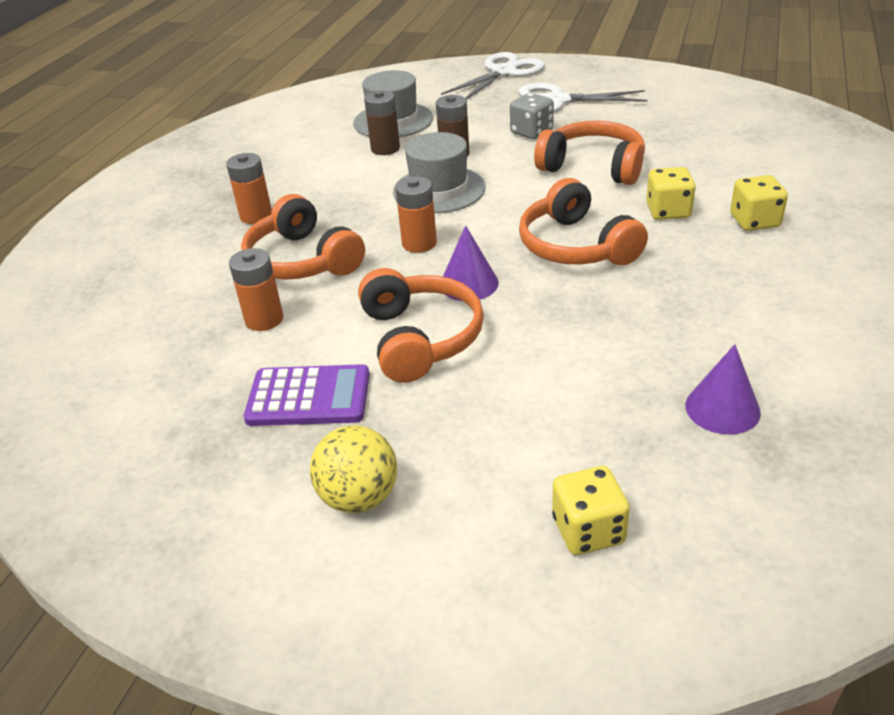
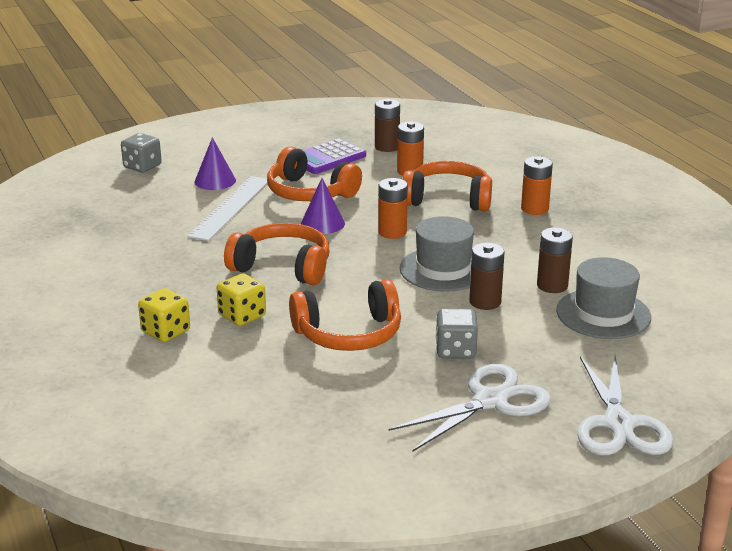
camera: 135 degrees right, 10 degrees down
(210, 380) = (387, 147): none -> brown battery
(359, 497) = (251, 144): yellow ball -> none
(542, 357) = (230, 207): none -> white ruler
(588, 530) = (142, 166): yellow dice -> grey dice
(722, 408) = (112, 220): purple cone -> purple cone (215, 181)

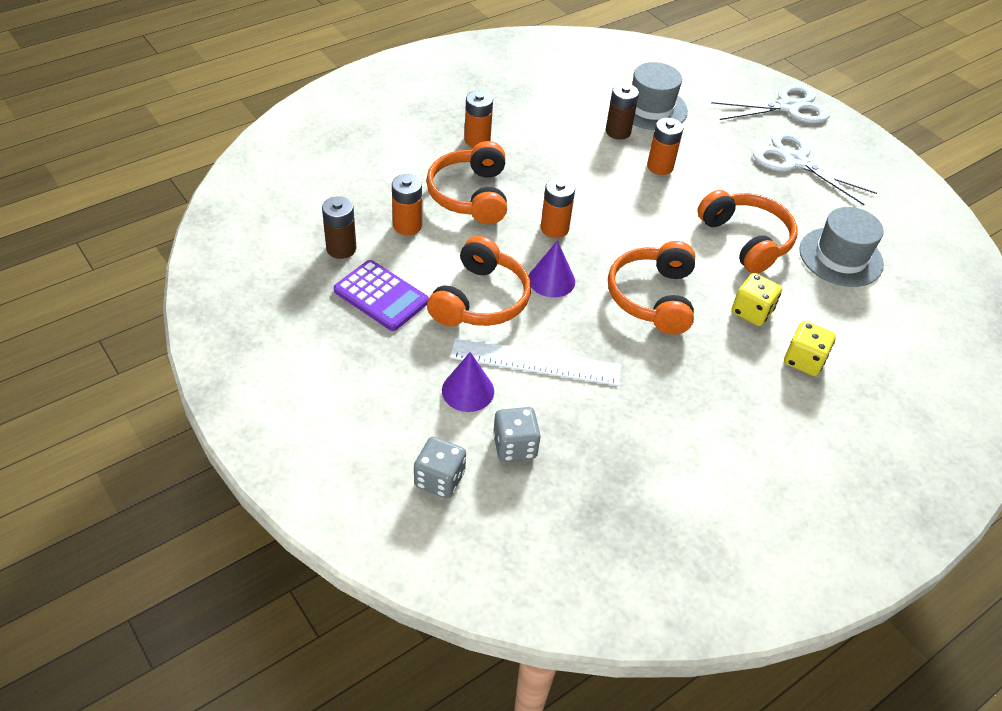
camera: 105 degrees left, 20 degrees up
(443, 269) = (615, 192): grey hat -> grey hat (840, 257)
(455, 350) = (739, 180): grey dice -> grey dice (515, 446)
(485, 302) = (660, 166): brown battery -> orange battery

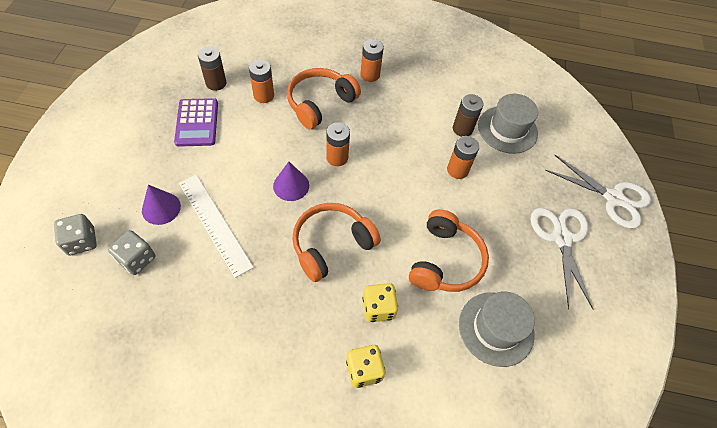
camera: 45 degrees right, 10 degrees up
(480, 299) = (239, 164): orange headphones -> none

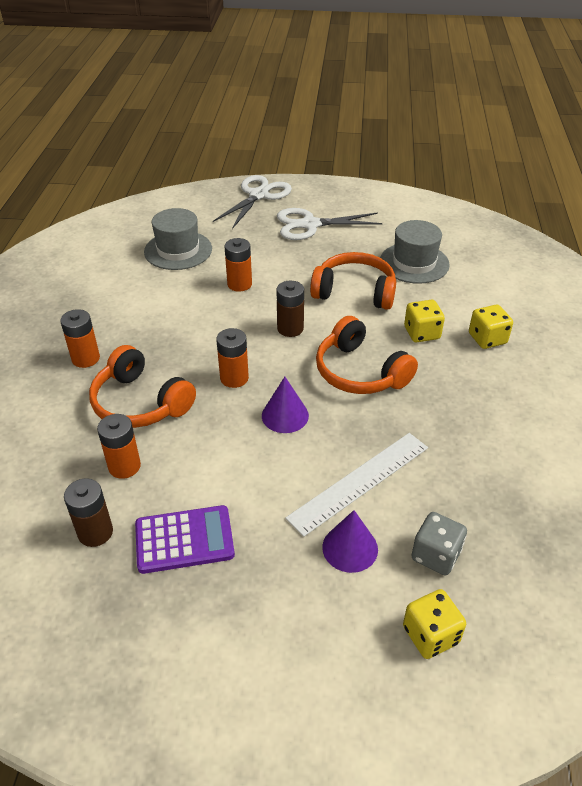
camera: 90 degrees left, 15 degrees down
(82, 241) = (430, 635): grey dice -> yellow dice
(462, 129) = (179, 281): brown battery -> brown battery (290, 328)

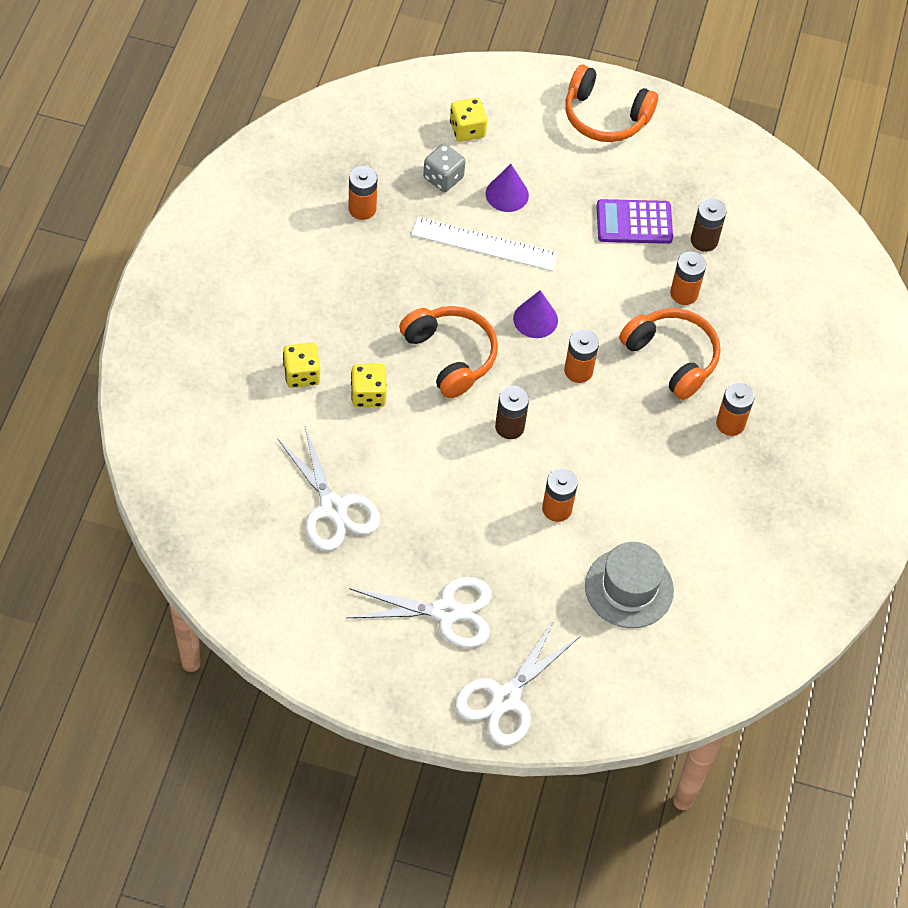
camera: 175 degrees left, 15 degrees up
(354, 292) = (422, 470): orange headphones -> orange headphones (605, 116)
(359, 482) = (484, 244): white ruler -> white ruler turned 45 degrees clockwise
(414, 263) = (333, 508): grey hat -> white scissors
(513, 497) = (362, 209): none -> orange battery

